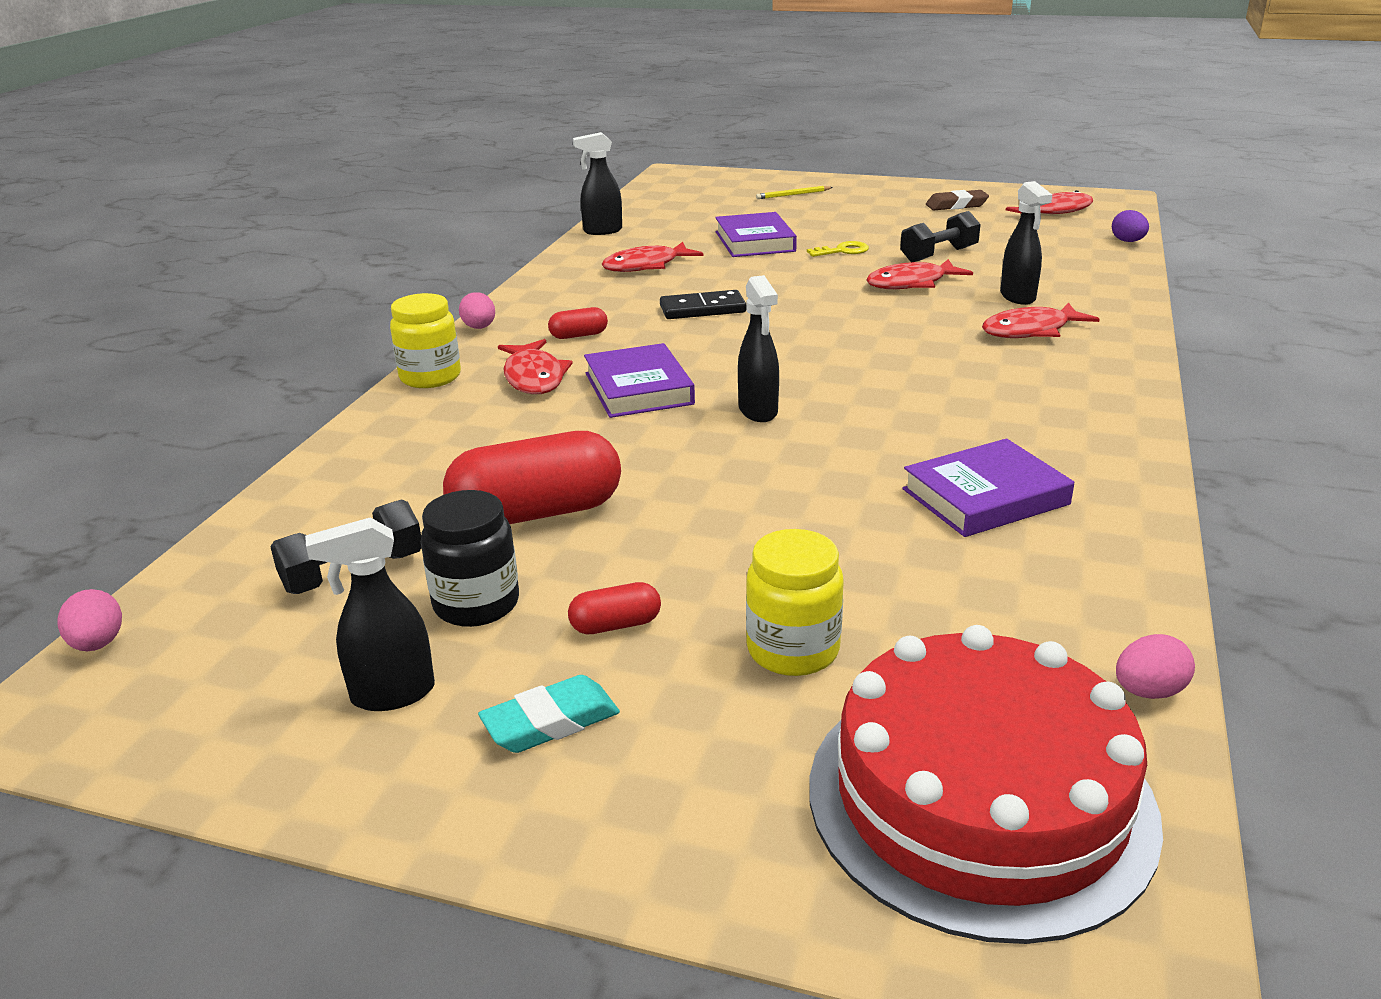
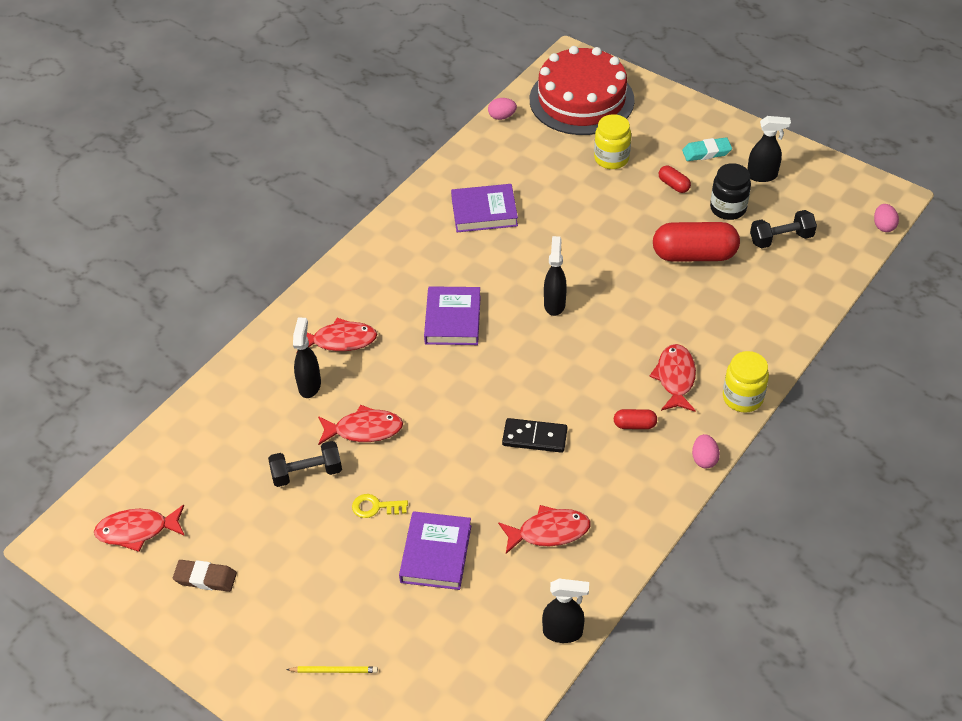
camera: 160 degrees left, 20 degrees up
(615, 625) = (673, 185): red capsule -> red capsule turned 45 degrees clockwise
(639, 388) = (613, 346): purple book -> purple book (452, 319)
(1127, 241) = (146, 448): purple egg -> none

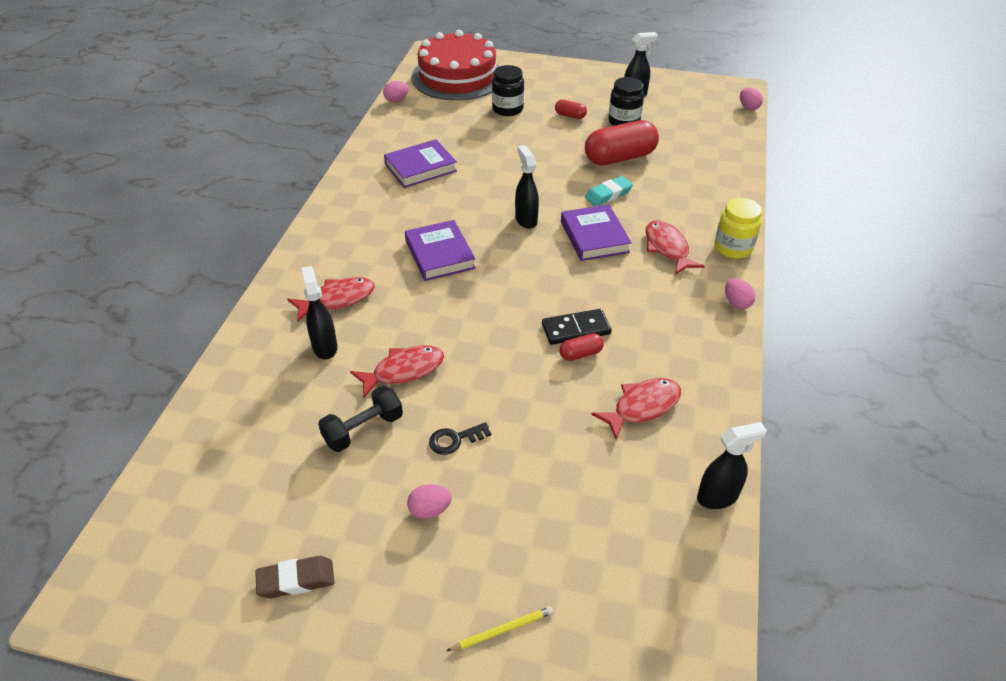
camera: 25 degrees left, 5 degrees down
(137, 530) = (186, 555): red fish -> none
(326, 559) = (430, 510): none -> pink egg
(375, 507) = (455, 439): yellow key -> black key
(436, 554) = (544, 464): purple book -> purple book (594, 237)
(611, 159) = (507, 109): yellow jar -> black jar
(634, 425) = (658, 293): red capsule -> red capsule (580, 354)
(706, 152) = (581, 90): turquoise eraser -> turquoise eraser (608, 194)
(781, 239) = (679, 132): black dumbbell -> none

